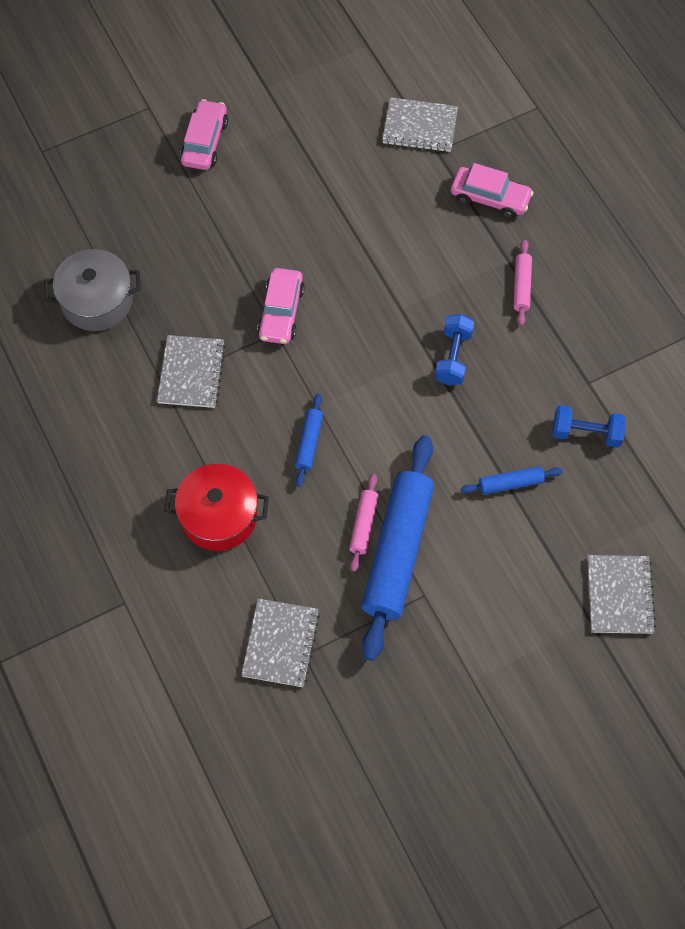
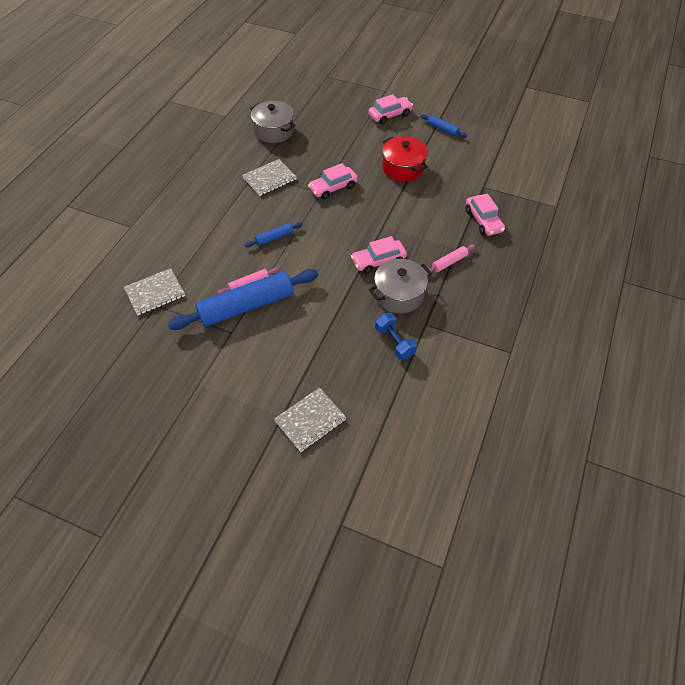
camera: 50 degrees right, 10 degrees down
(219, 516) = (204, 231): red pot -> red pot (403, 168)
(420, 127) = (488, 173): grey notebook -> none
(453, 357) = (378, 261): blue dumbbell -> pink car
(510, 483) = (331, 328): blue rolling pin -> blue rolling pin (442, 129)
(523, 376) = (399, 295): none -> grey pot

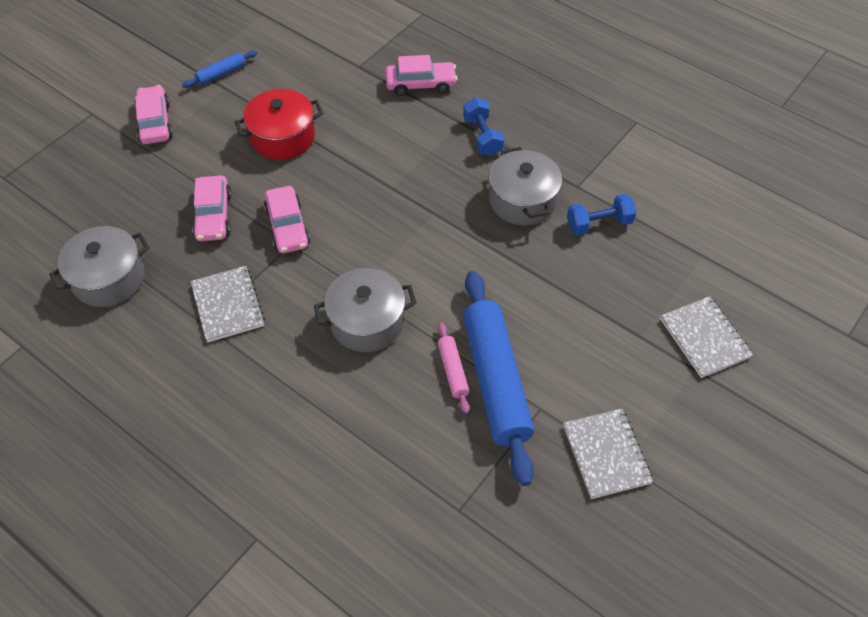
camera: 75 degrees left, 0 degrees up
(155, 293) = (431, 509): grey notebook -> grey notebook (606, 454)
(274, 238) = (367, 322): blue rolling pin -> grey pot
(378, 261) = (456, 207): pink car -> pink car (213, 216)
(449, 262) = (482, 137): pink rolling pin -> blue dumbbell

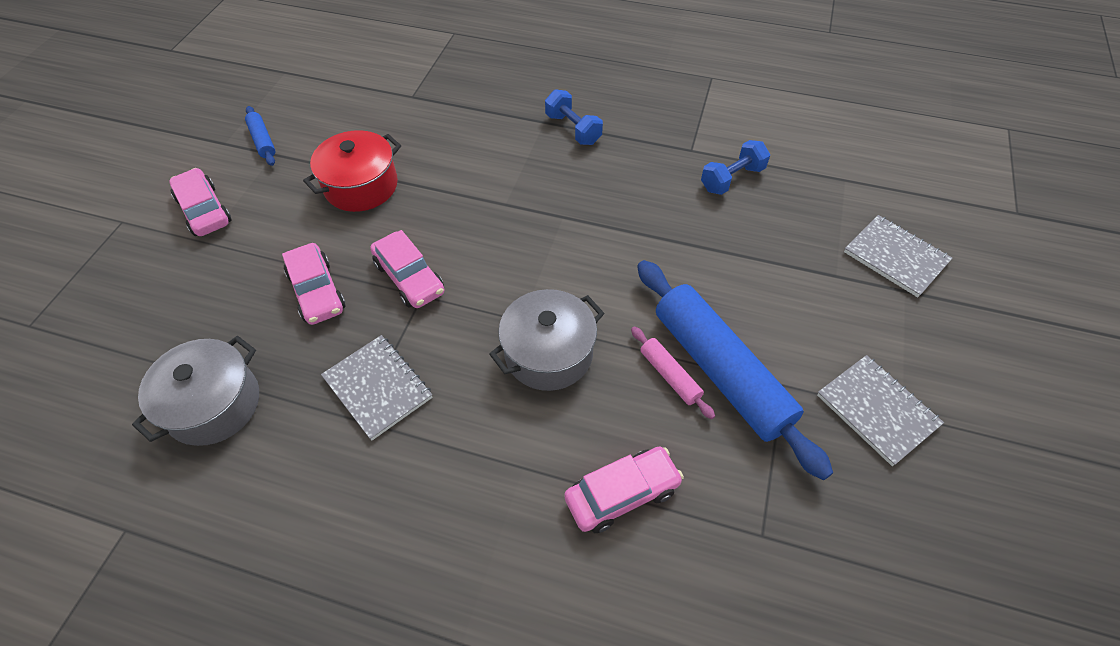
camera: 20 degrees left, 0 degrees up
(221, 74) = (263, 141): blue rolling pin -> blue rolling pin turned 60 degrees counterclockwise
(420, 84) = (485, 97): pink car -> pink car (622, 494)
(522, 200) = (645, 178): grey pot -> none

